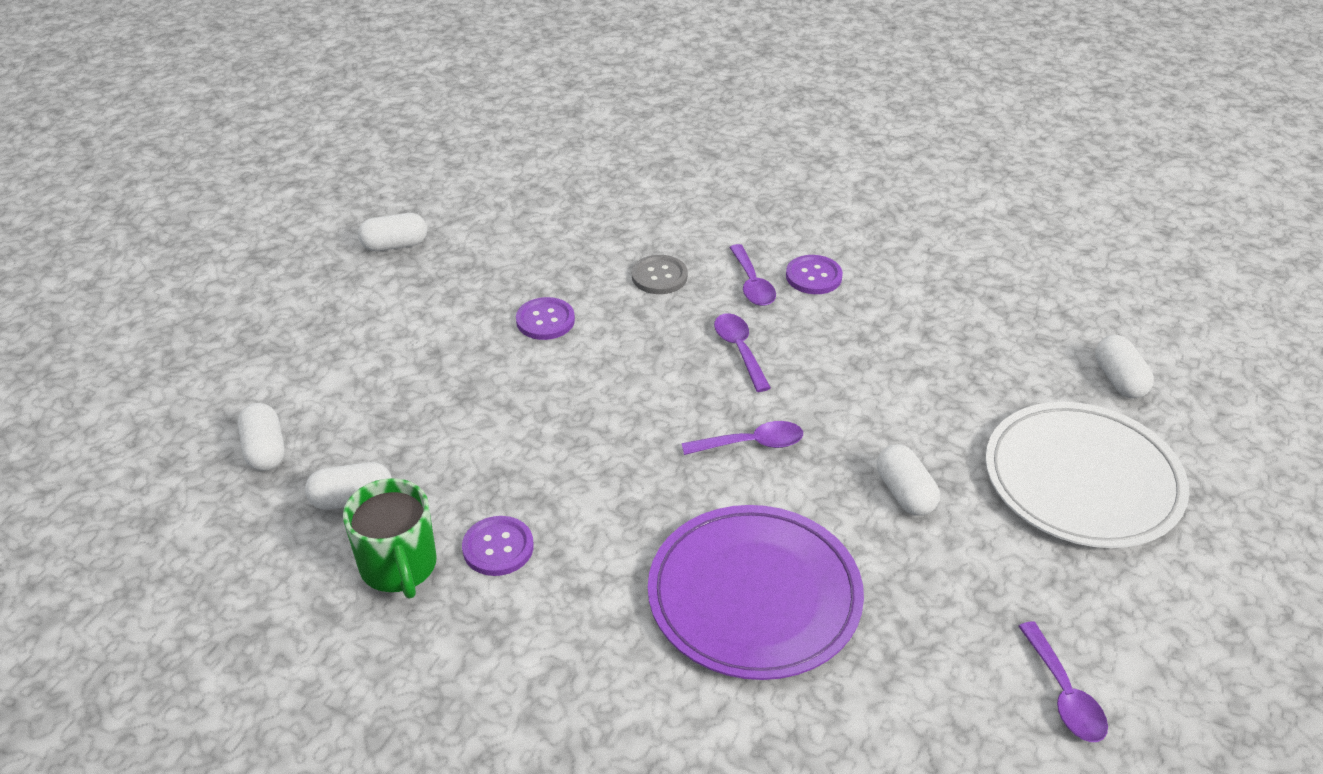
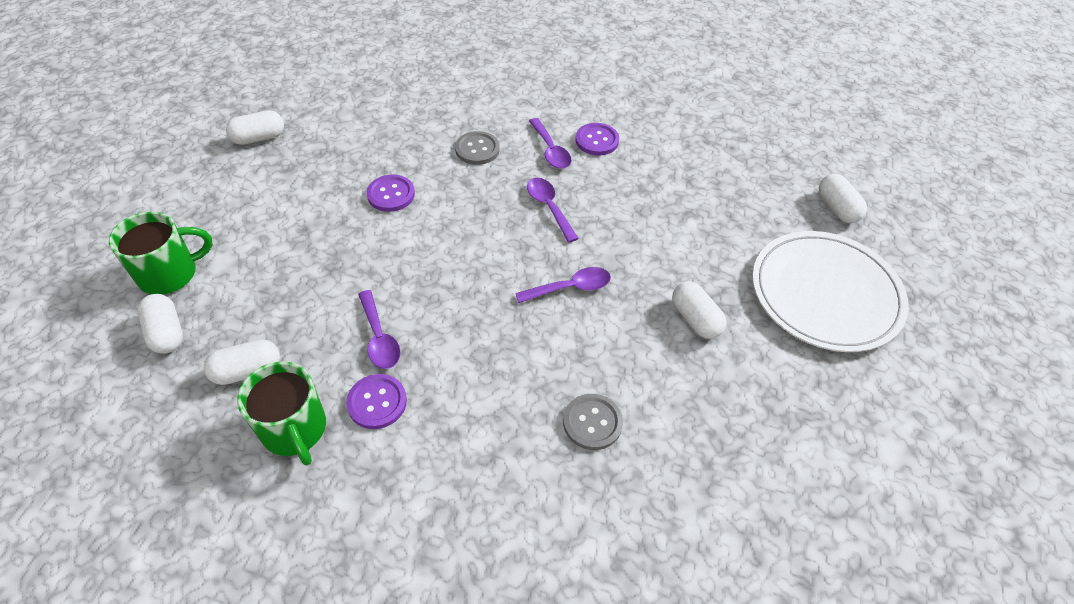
camera: 10 degrees left, 10 degrees up
(275, 387) = (170, 274): none -> green mug
(754, 596) = (592, 422): purple plate -> grey button
(1064, 694) = (845, 481): purple spoon -> purple spoon (379, 337)

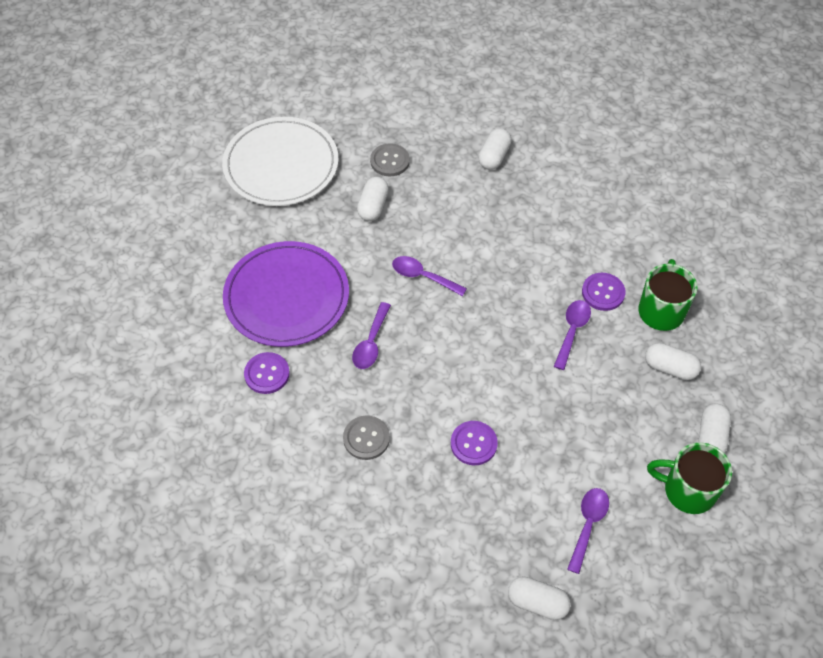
camera: 135 degrees left, 5 degrees up
(550, 150) = (312, 392): purple spoon -> purple spoon (588, 525)
(592, 422) = (493, 200): grey button -> grey button (390, 161)
(655, 194) = (286, 297): none -> purple plate
(837, 208) = (189, 200): white capsule -> white capsule (494, 157)

